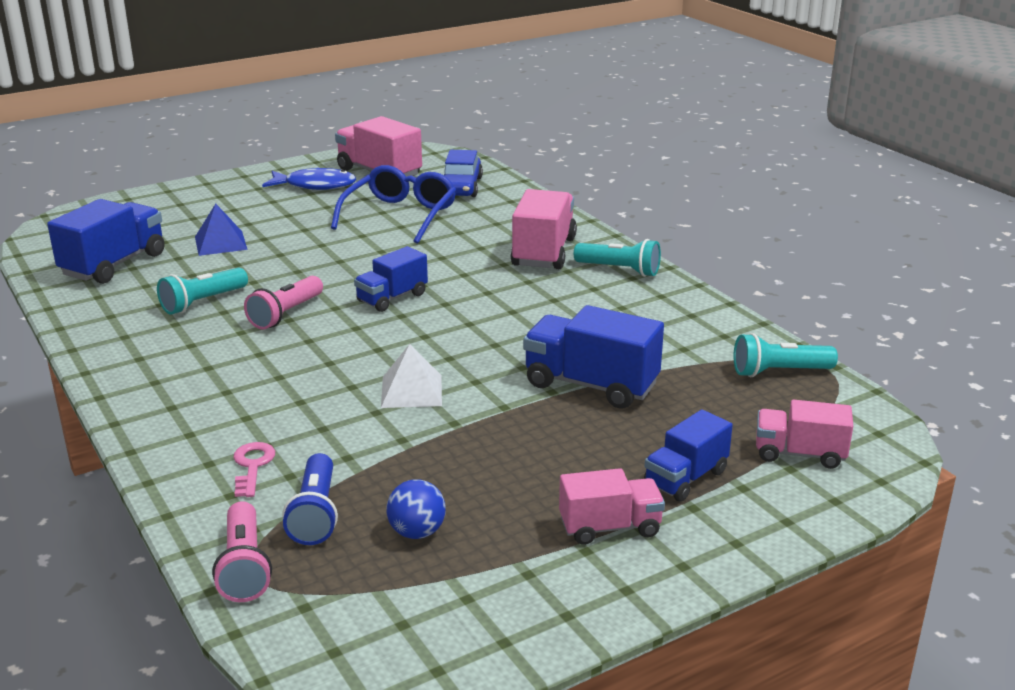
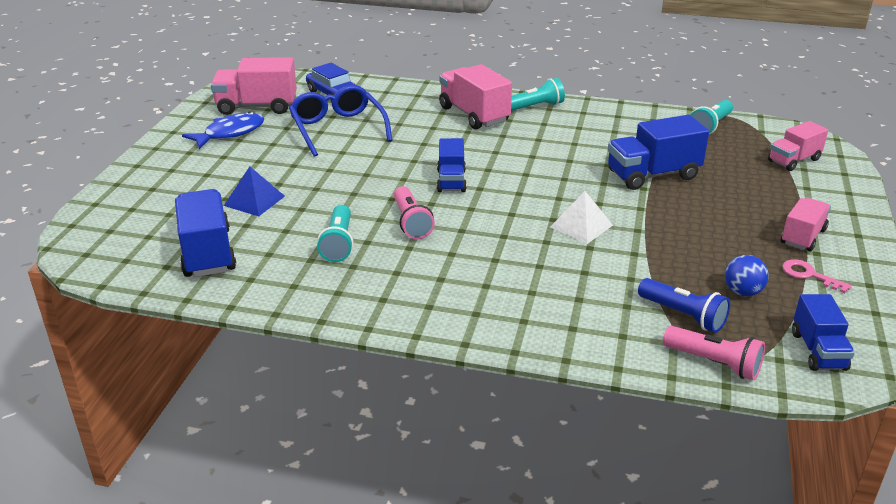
camera: 45 degrees left, 5 degrees up
(252, 466) = (598, 314): pink key -> pink key (809, 275)
(685, 478) = (780, 197): blue truck -> blue truck (818, 351)

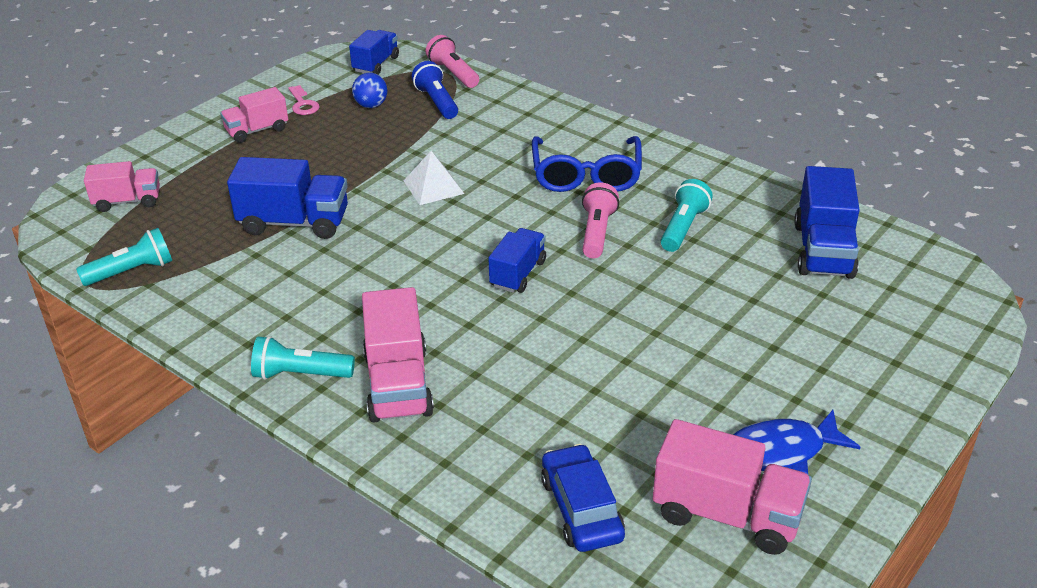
camera: 155 degrees left, 5 degrees up
(254, 200) = (763, 307): blue pyramid -> none
(337, 129) = (612, 412): blue glasses -> blue glasses (586, 175)

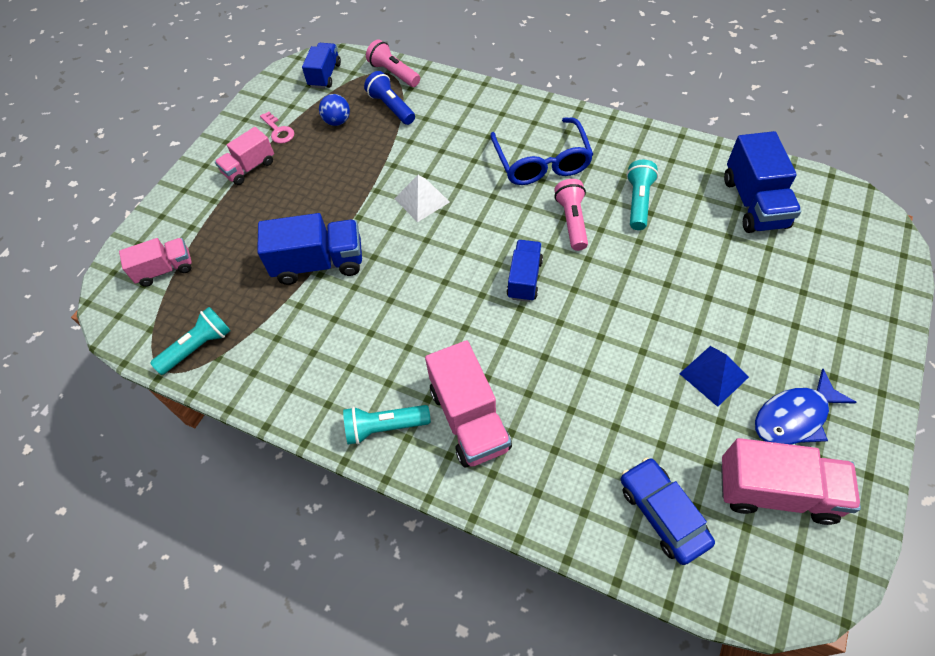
camera: 10 degrees left, 20 degrees up
(700, 396) = (713, 375): none -> blue pyramid

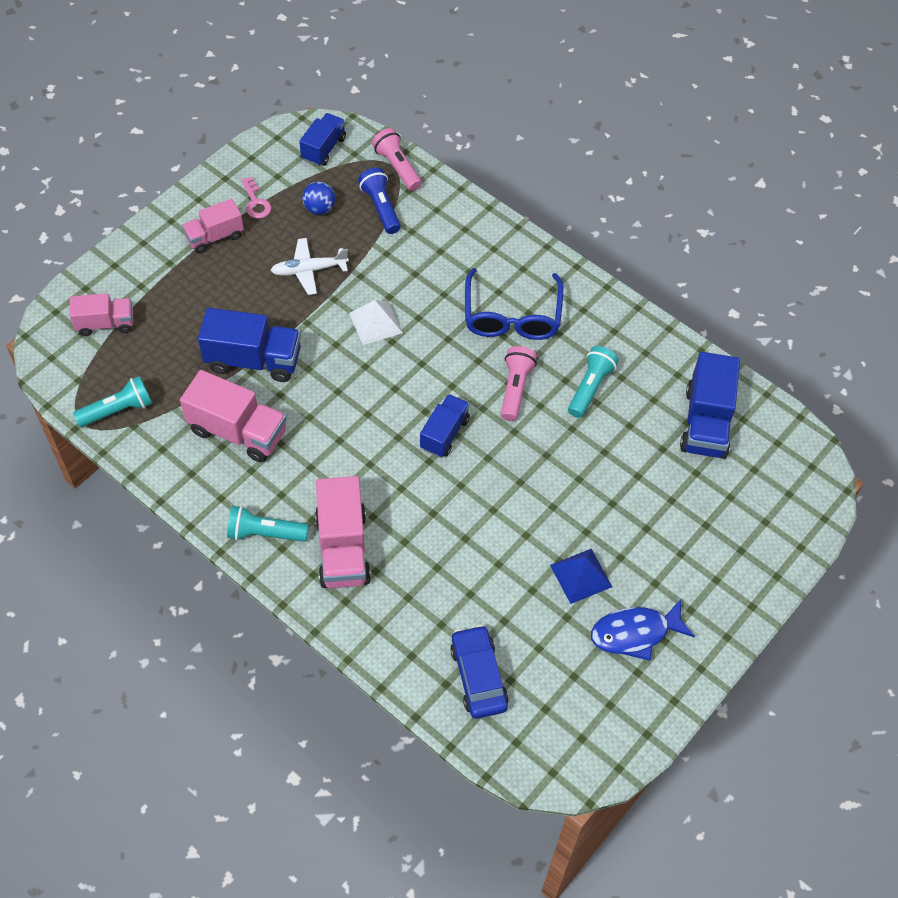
camera: 10 degrees right, 0 degrees up
(345, 173) = (309, 270): none -> white plane
(776, 491) = (585, 688): pink truck -> pink truck (238, 431)

